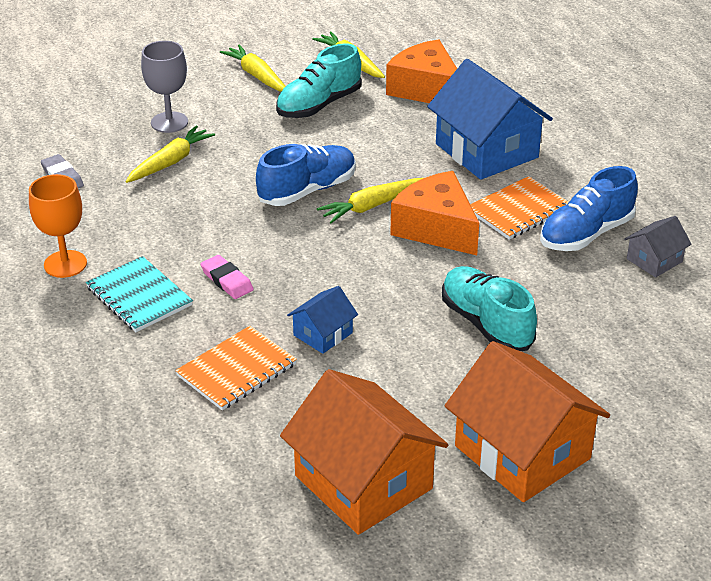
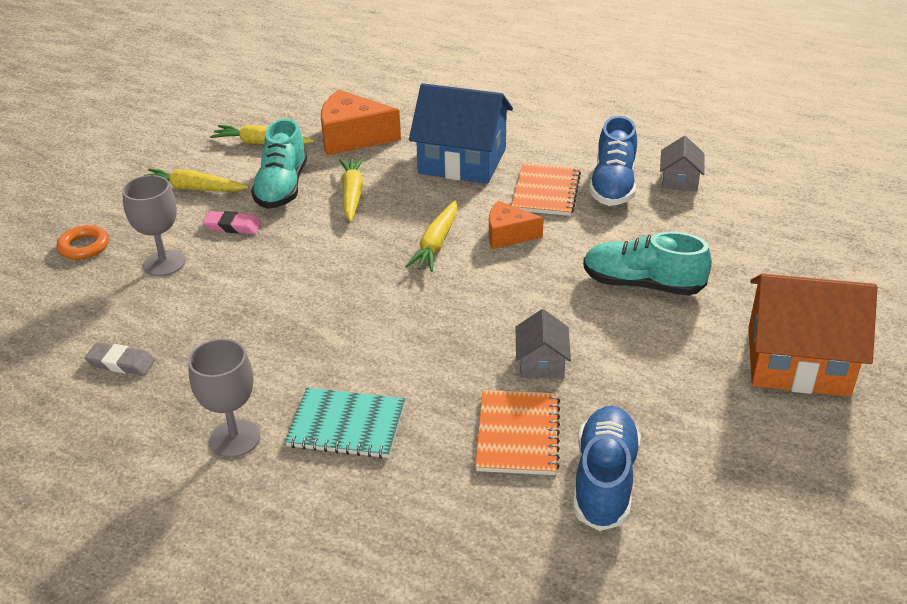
camera: 40 degrees left, 0 degrees up
(65, 264) = (235, 438): orange goblet -> grey goblet
(135, 84) = (84, 246): none -> orange ring
(170, 162) = (213, 296): yellow carrot -> yellow carrot (352, 195)
(227, 280) = (404, 366): pink eraser -> pink eraser (232, 226)
(307, 190) = (368, 258): blue shoe -> blue shoe (604, 480)
(323, 334) = (541, 362): blue house -> grey house
(363, 482) = (735, 457): orange house -> none
(436, 228) = (508, 235): orange cheese -> orange cheese, size x0.61

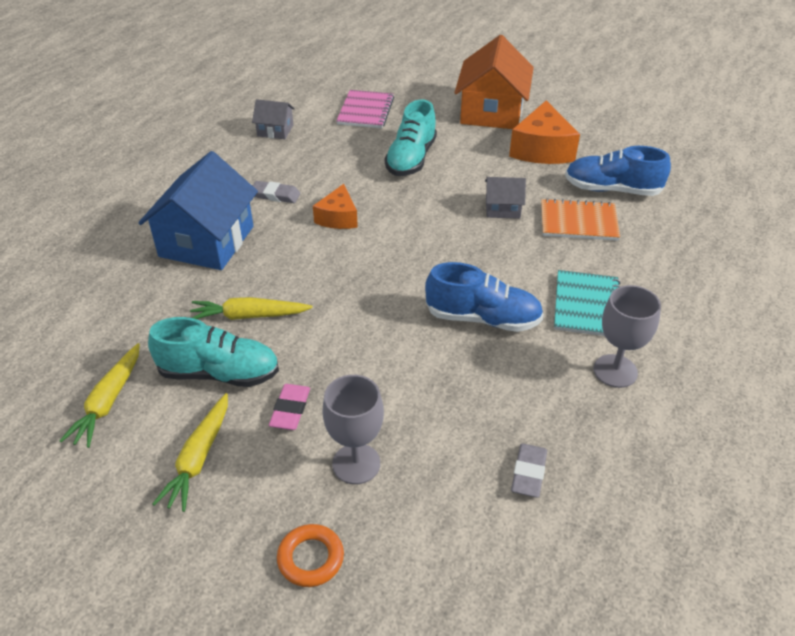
camera: 90 degrees left, 5 degrees up
(352, 137) = (127, 320): orange cheese -> orange cheese (542, 149)
(436, 244) = (346, 258): yellow carrot -> none
(546, 192) = (275, 195): orange notebook -> grey eraser
(613, 185) = (274, 161): blue shoe -> blue shoe (483, 318)
(752, 243) = (365, 111): none -> pink notebook

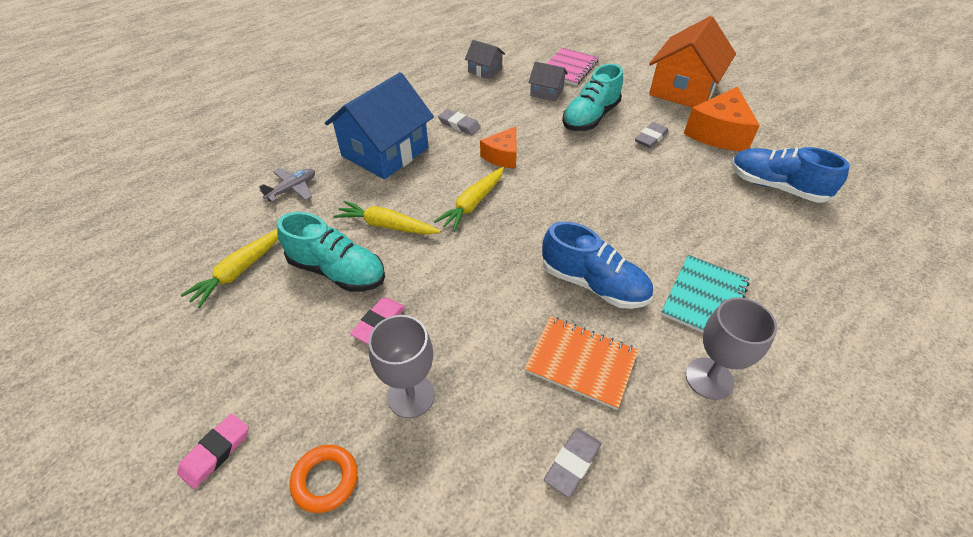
camera: 20 degrees right, 5 degrees up
(120, 304) = (292, 189): none -> grey plane
(185, 571) = (216, 452): none -> pink eraser
(199, 458) = (282, 345): yellow carrot -> yellow carrot (473, 204)
(479, 167) = (650, 138): none -> grey eraser
(502, 208) = (657, 181): grey house -> grey house (546, 92)
(578, 222) = (728, 211): orange notebook -> orange notebook (581, 362)

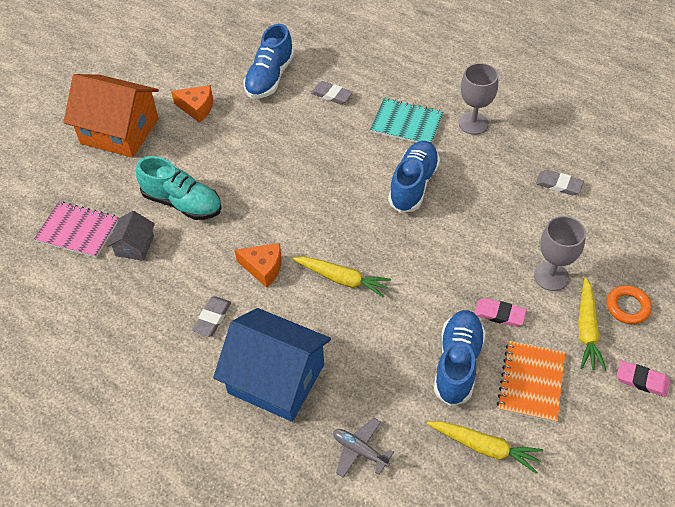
camera: 100 degrees left, 5 degrees up
(337, 271) = (457, 363): turquoise shoe -> blue shoe
(387, 225) = (390, 342): yellow carrot -> yellow carrot (587, 329)
(485, 70) = (87, 315): grey house -> none
(581, 362) = (486, 186): orange notebook -> orange notebook (531, 382)
(650, 138) = (212, 155): grey eraser -> grey eraser (331, 95)
(718, 133) = (197, 108): orange cheese -> orange cheese, size x0.61

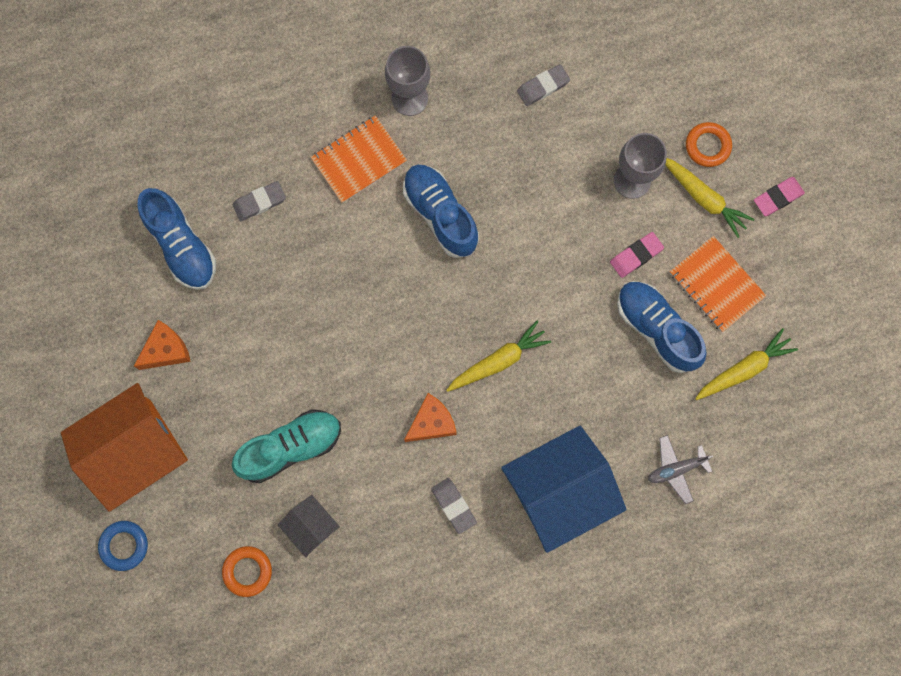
camera: 55 degrees left, 25 degrees up
(52, 160) = (124, 545): none -> blue ring
(78, 231) = (247, 571): pink notebook -> orange ring
(406, 123) = (359, 160): turquoise notebook -> orange notebook

